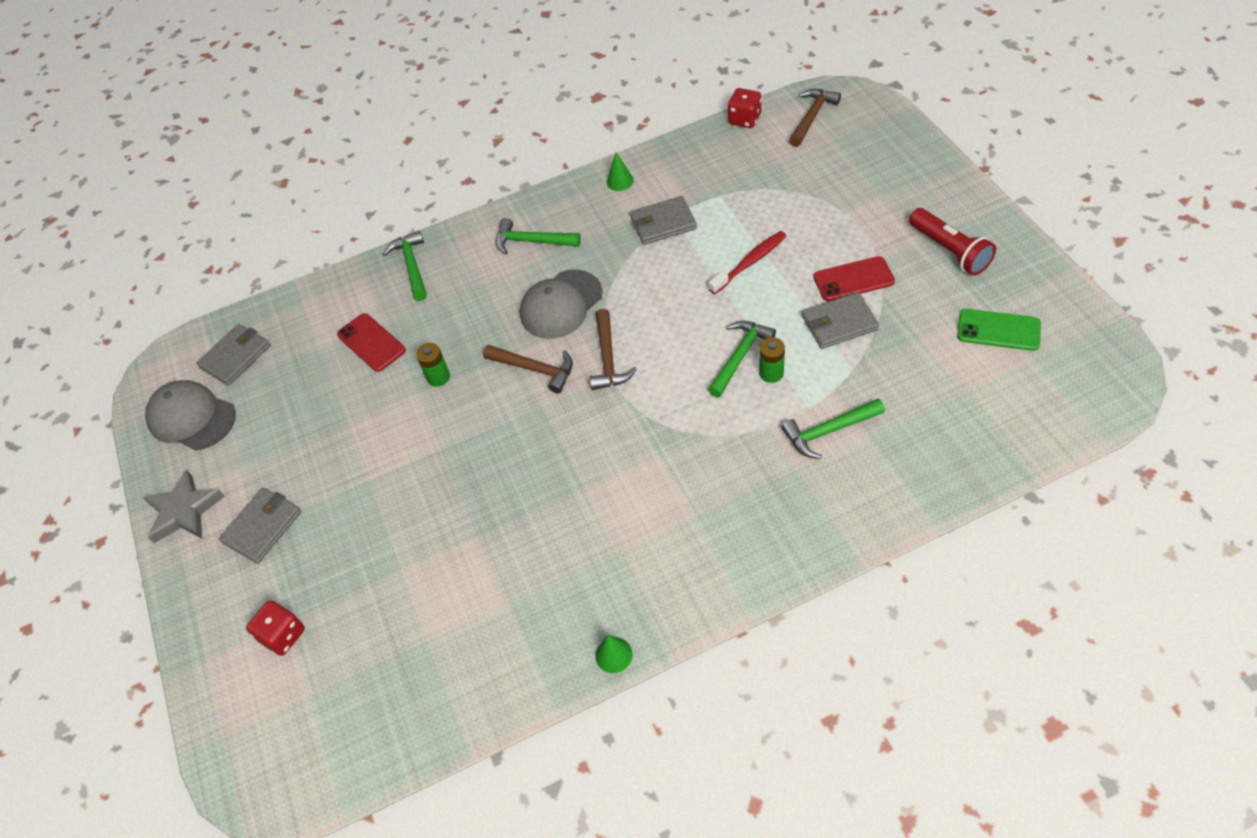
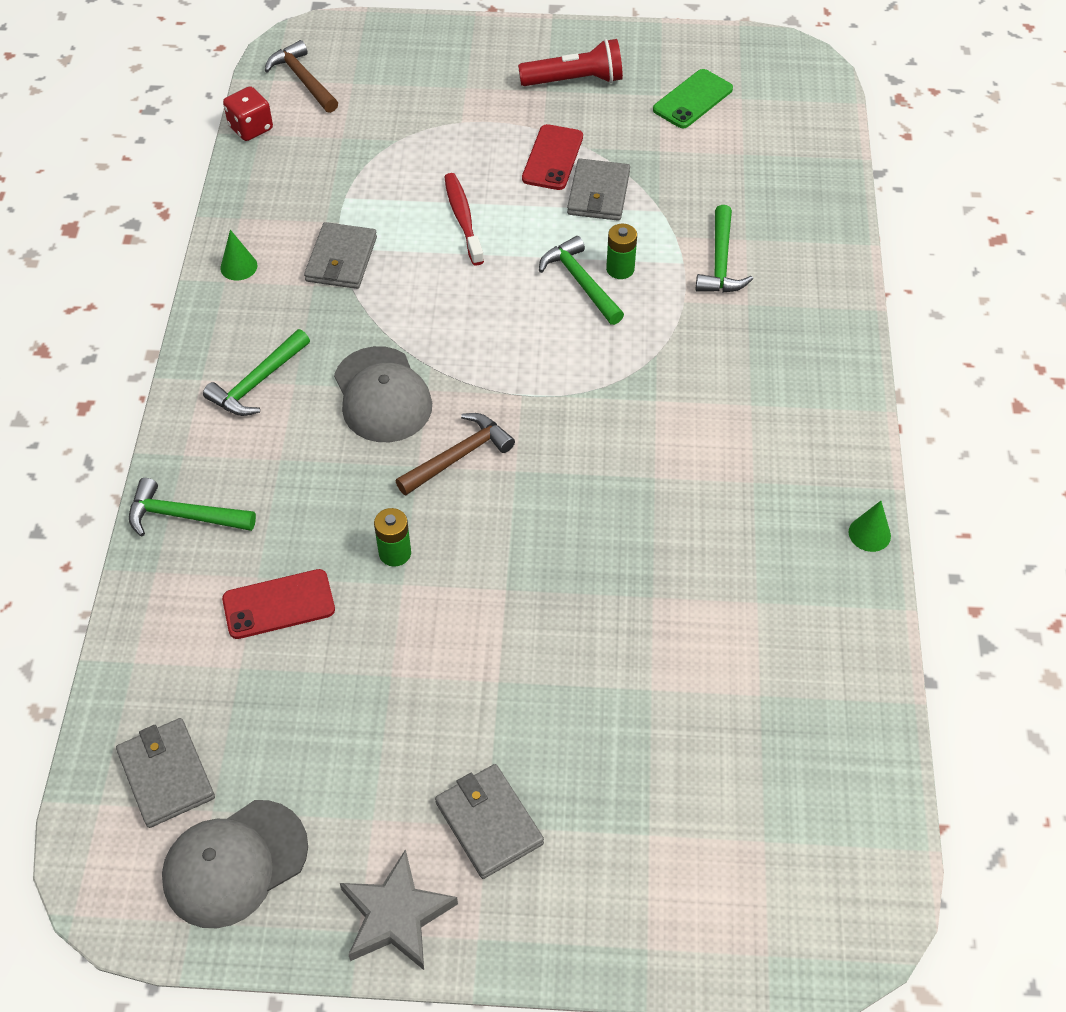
camera: 70 degrees left, 0 degrees up
(283, 635) = (666, 845): red dice -> none
(608, 359) = (497, 386): brown hammer -> none

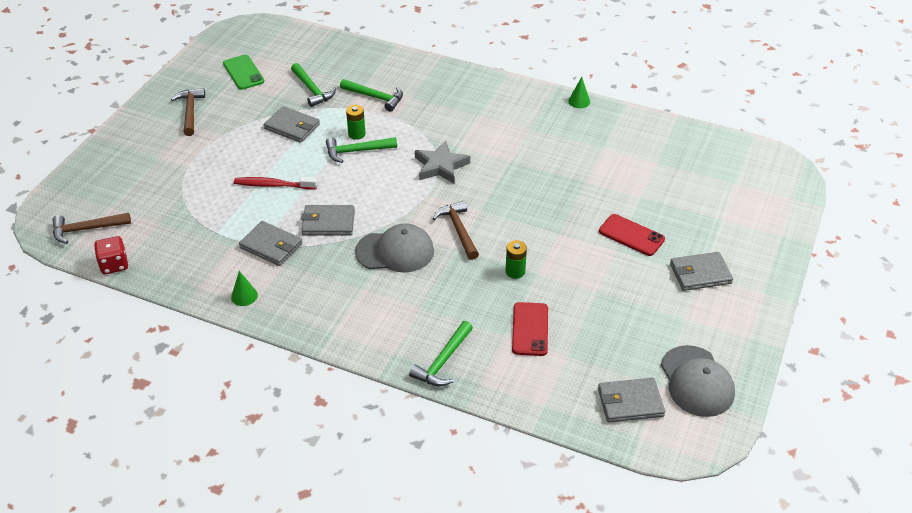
camera: 70 degrees left, 10 degrees down
(257, 382) = (352, 306): green hammer -> green hammer (312, 90)
(396, 915) = (744, 321): grey star -> grey star (441, 166)
(411, 302) = (328, 223): none -> grey wallet
(552, 158) = (249, 137): red phone -> red phone (631, 235)
(575, 80) = (190, 111): red flashlight -> brown hammer

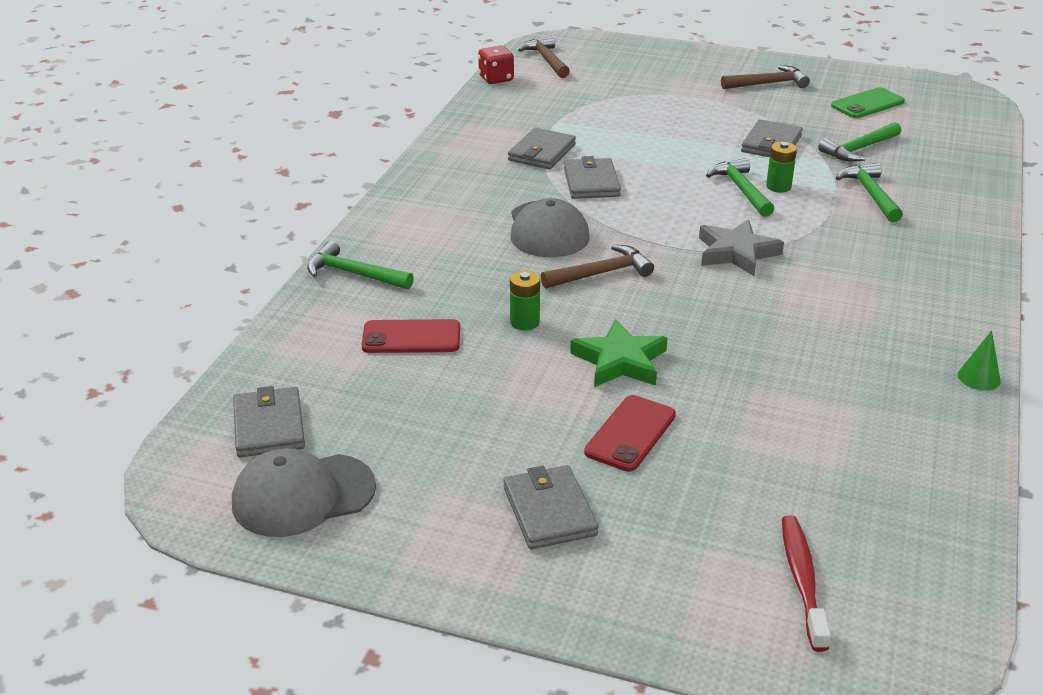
camera: 85 degrees right, 10 degrees down
(244, 296) = (457, 146): green cone -> none
(273, 185) = (650, 143): red toothbrush -> red toothbrush (802, 580)
(375, 97) = (870, 194): green hammer -> green hammer turned 150 degrees clockwise
(560, 232) = (620, 361): none -> green star

